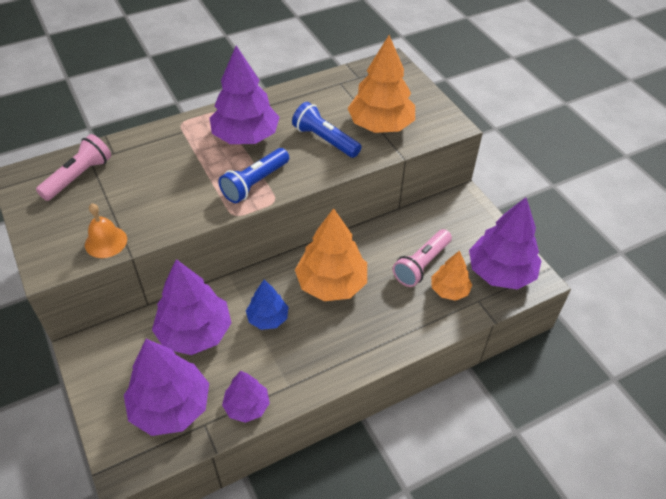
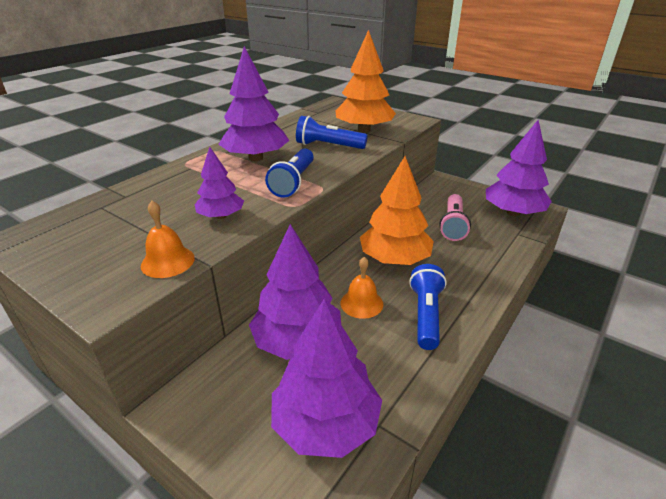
camera: 25 degrees left, 15 degrees down
(79, 177) = (95, 221): pink flashlight -> none
(247, 406) = (408, 386): purple tree -> purple tree (221, 216)
(268, 318) = (361, 303): blue tree -> orange bell
(311, 352) = (426, 315): none -> blue flashlight
(449, 290) = (490, 234): orange tree -> none

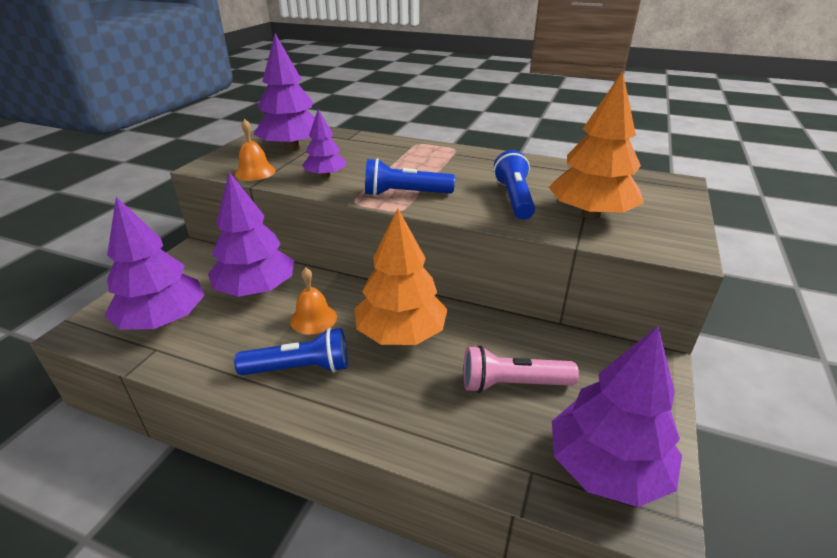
camera: 75 degrees right, 0 degrees up
(256, 158) = (450, 168): purple tree -> purple tree (292, 148)

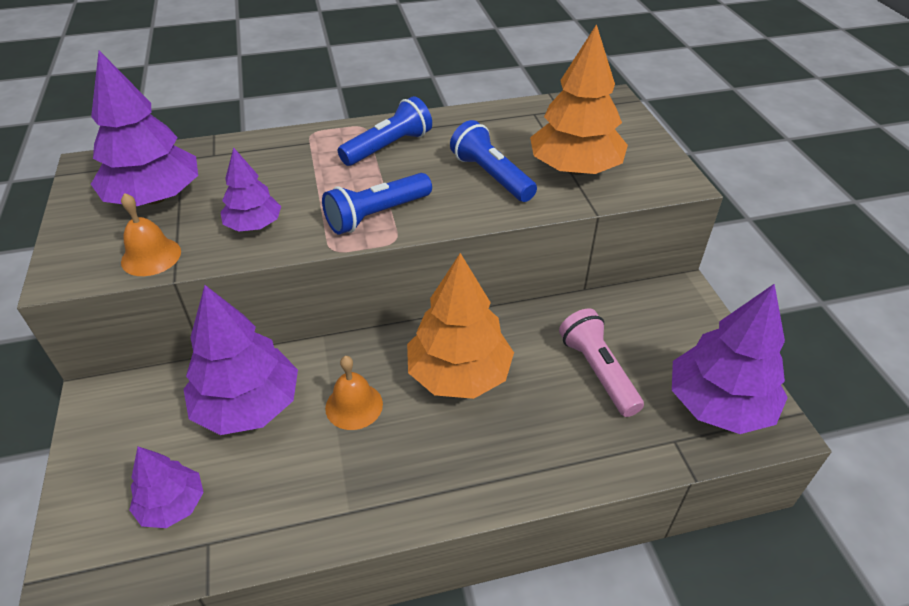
camera: 35 degrees left, 10 degrees up
(163, 320) = (172, 505): purple tree -> purple tree, size x0.56
(300, 368) = (398, 467): blue flashlight -> blue flashlight (388, 147)
(512, 384) = (598, 371): pink flashlight -> pink flashlight turned 105 degrees clockwise

